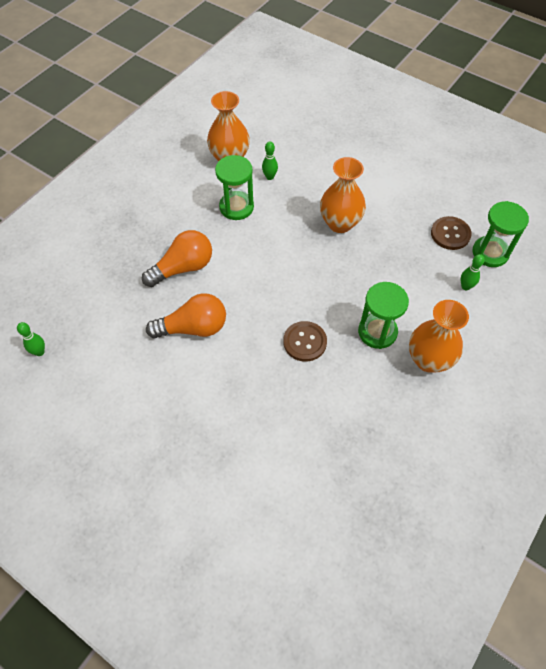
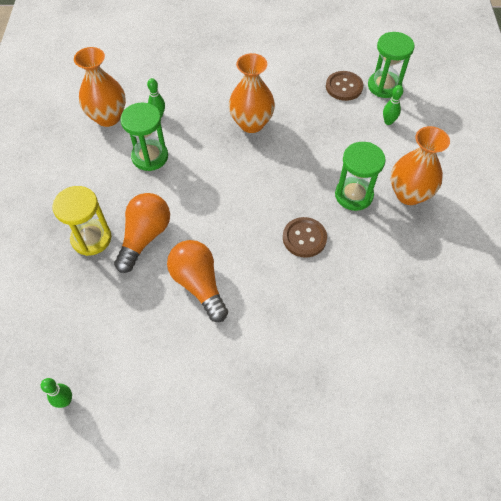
camera: 35 degrees left, 0 degrees up
(145, 246) = (91, 238): none -> yellow hourglass
(193, 328) = (199, 284): orange light bulb -> orange light bulb turned 75 degrees counterclockwise

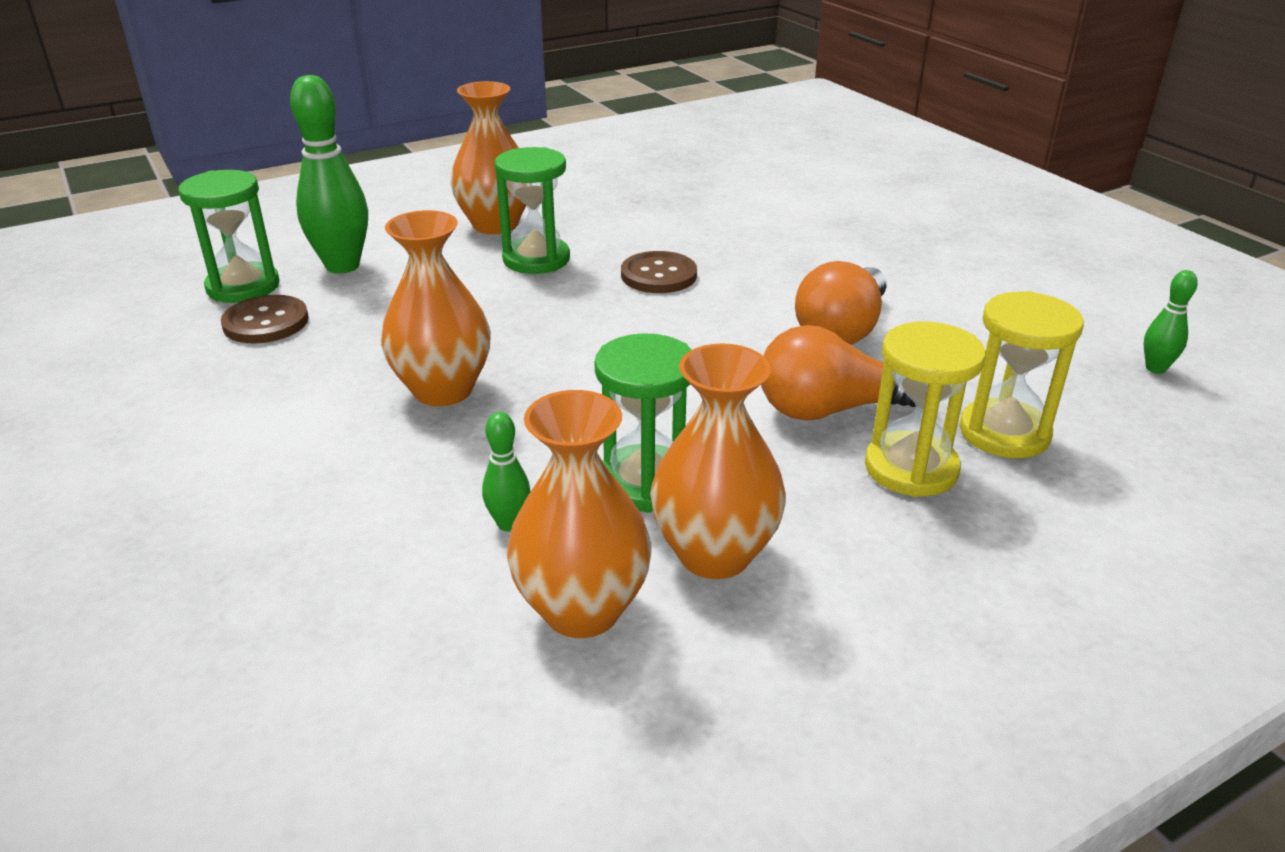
camera: 120 degrees left, 25 degrees down
(82, 288) = (1004, 433): none -> yellow hourglass
(102, 157) = (714, 554): none -> orange vase
(388, 122) = (342, 266): green bowling pin -> green bowling pin, size x2.06

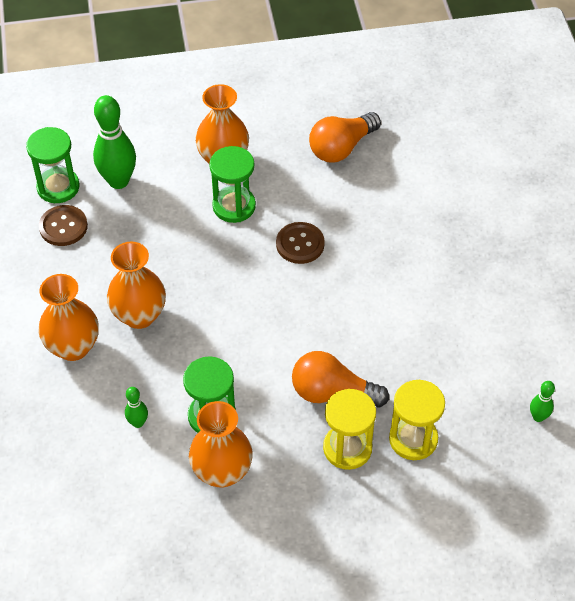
camera: 20 degrees right, 20 degrees up
(582, 610) = (150, 484): orange vase -> orange vase (73, 347)
(842, 329) = (380, 329): orange light bulb -> orange light bulb (341, 147)

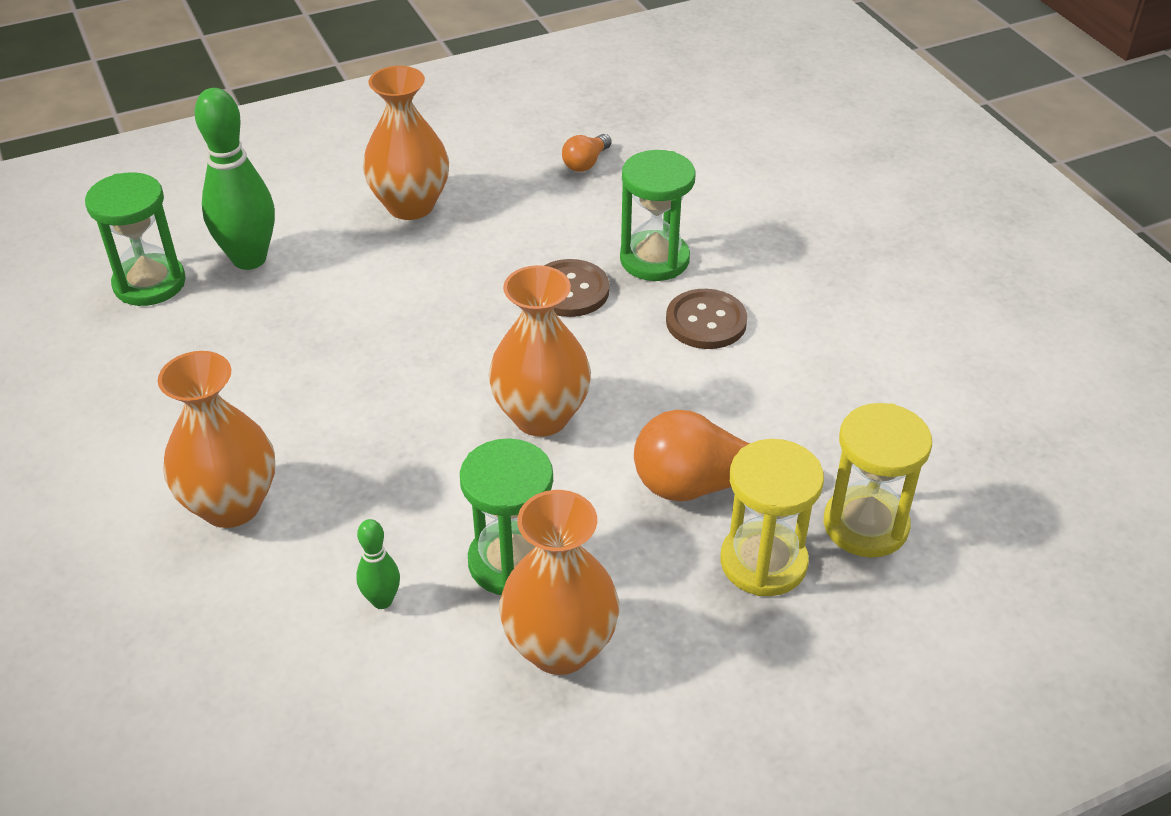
camera: 15 degrees left, 10 degrees down
(63, 227) = (171, 335): brown button -> brown button (706, 321)
(139, 315) = (336, 435): orange vase -> orange vase (541, 416)
(234, 206) = (447, 260): green hourglass -> green hourglass (654, 259)
(341, 147) = (586, 163): orange light bulb -> orange light bulb, size x0.52
(538, 417) = (1045, 451): green bowling pin -> none

